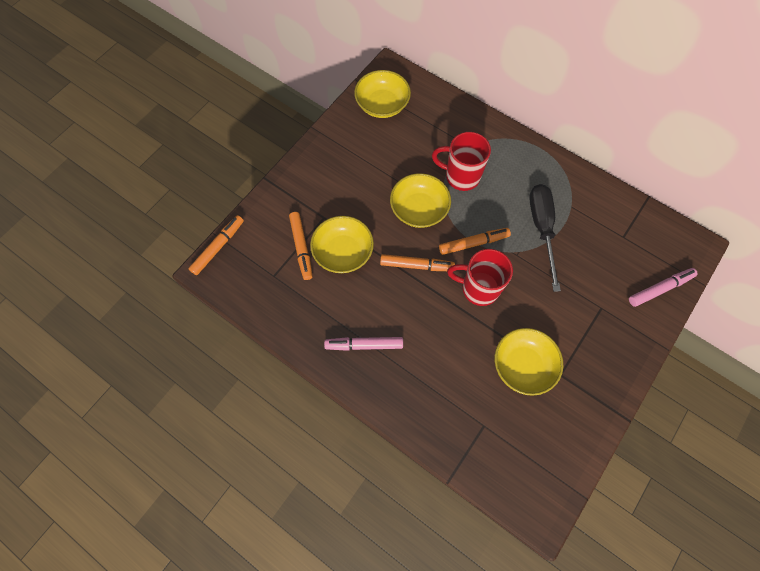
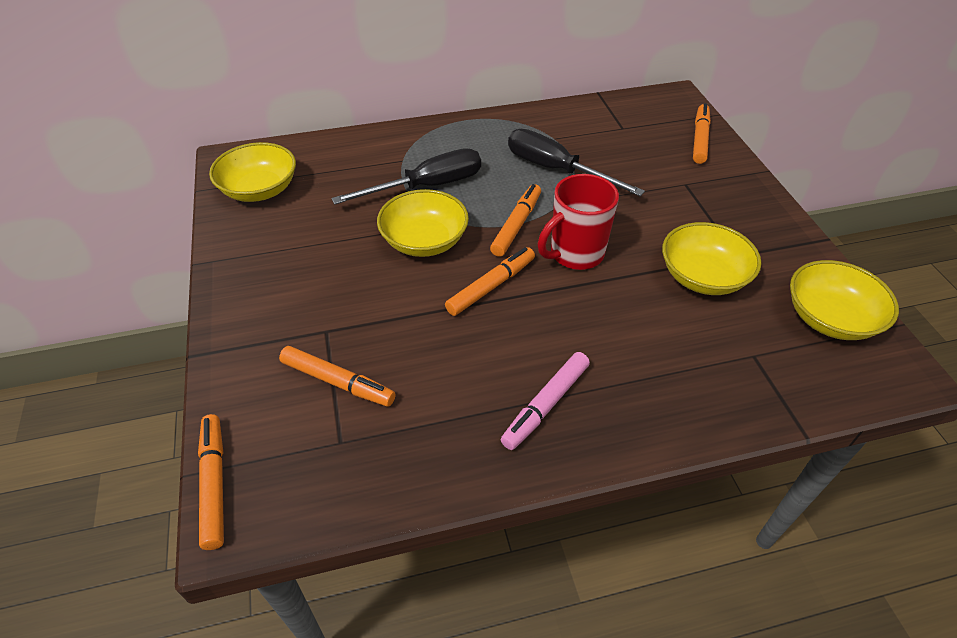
camera: 50 degrees left, 20 degrees down
(343, 252) = (396, 343): yellow bowl -> yellow bowl (830, 318)
(461, 176) = (427, 186): red mug -> black screwdriver
(660, 289) = (700, 139): pink marker -> orange marker

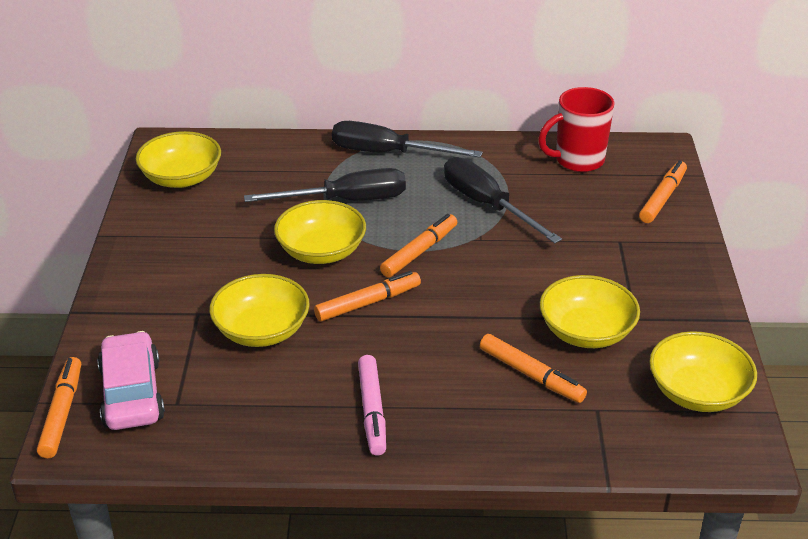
camera: 15 degrees right, 10 degrees down
(286, 441) = (132, 393): none -> pink car
(338, 382) = (192, 356): orange marker -> orange marker (531, 375)
(398, 337) = (262, 330): none -> yellow bowl
(446, 135) = (387, 153): none -> black screwdriver
(545, 405) = (372, 411): pink marker -> pink marker turned 60 degrees counterclockwise
(575, 254) = (465, 288): red mug -> red mug (577, 160)

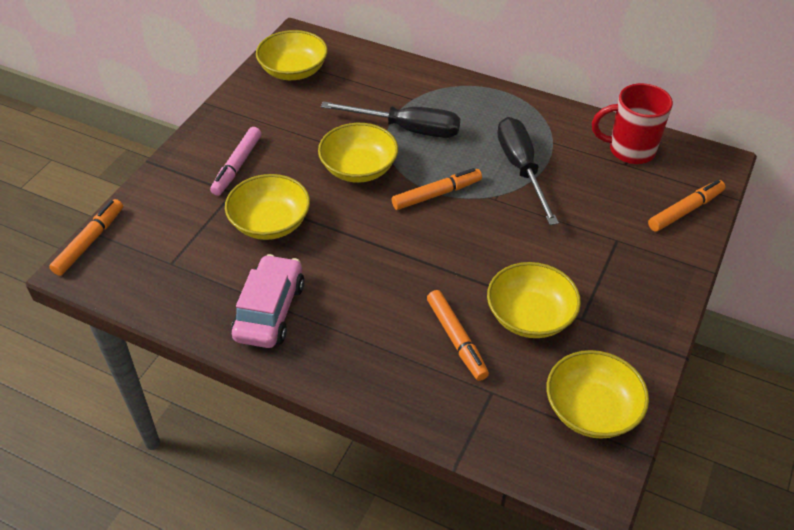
camera: 25 degrees right, 10 degrees up
(132, 393) = (145, 243): pink car -> pink car (270, 311)
(368, 303) = (366, 227): orange marker -> none
(372, 411) = (308, 323): pink marker -> pink marker (237, 166)
(387, 153) = (468, 95): black screwdriver -> none

